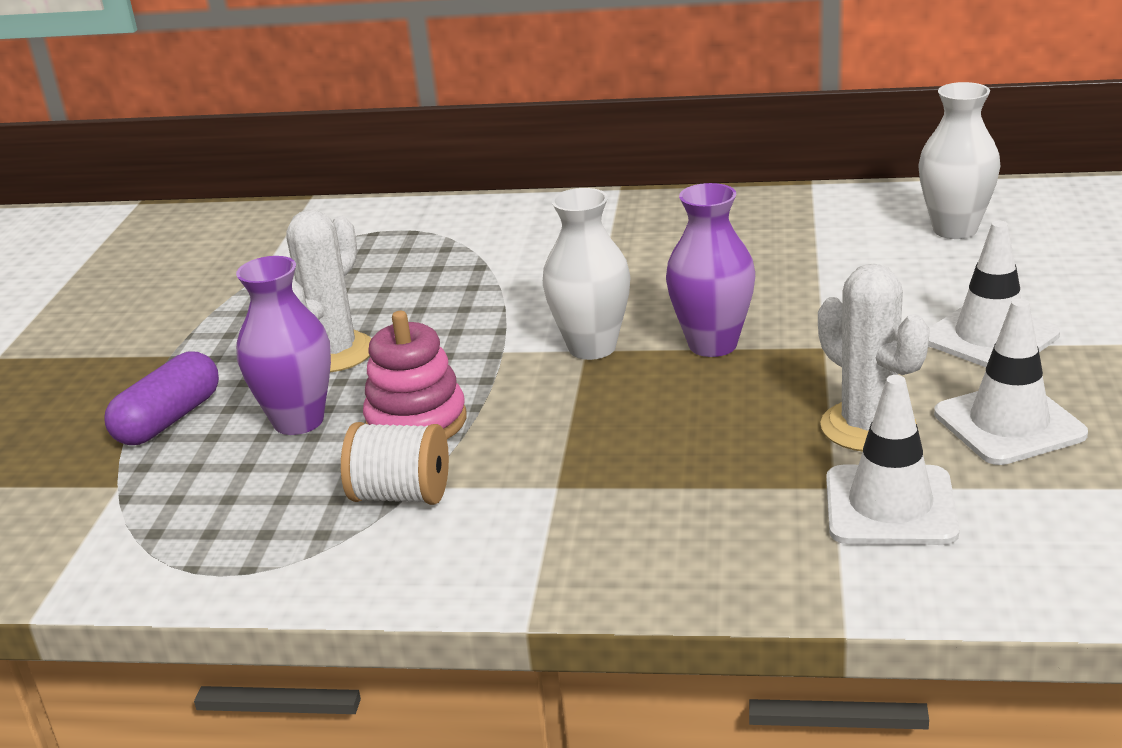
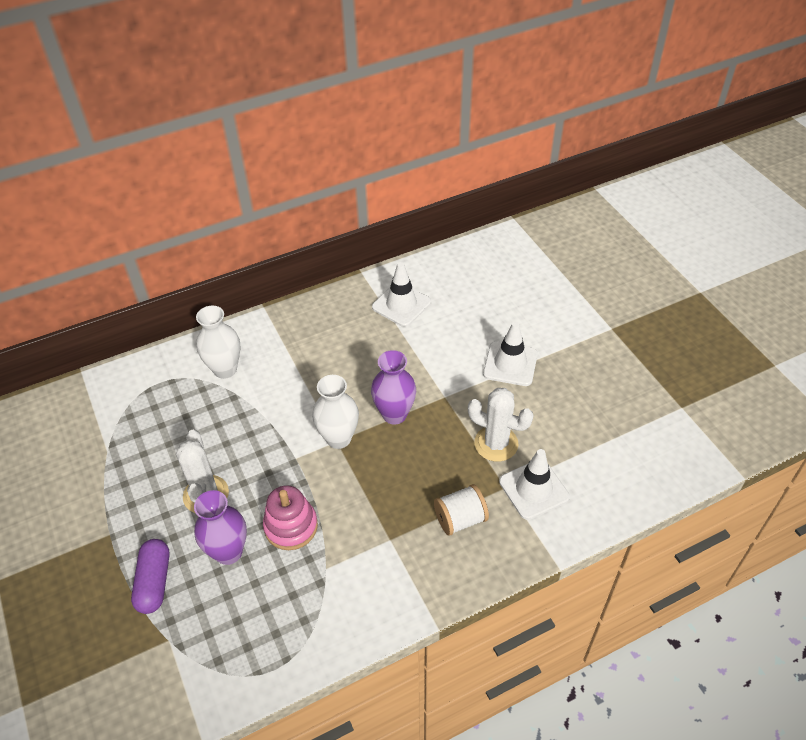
camera: 35 degrees left, 20 degrees up
(401, 495) = (322, 578): white spool -> white spool (460, 519)
(955, 229) = (451, 289): white vase -> white vase (225, 369)
(1009, 424) = (549, 419): white traffic cone -> white traffic cone (401, 305)

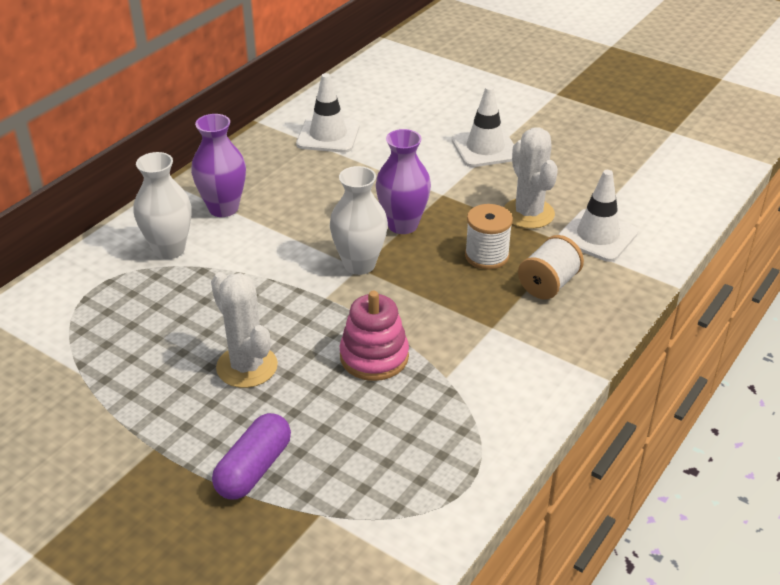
camera: 30 degrees left, 10 degrees down
(154, 582) = (254, 469): purple capsule -> purple capsule turned 60 degrees clockwise
(228, 552) = (321, 406): purple vase -> purple vase (223, 208)
(434, 471) = (486, 256): none -> white spool
(496, 443) = (528, 213): white cactus -> white cactus turned 75 degrees clockwise

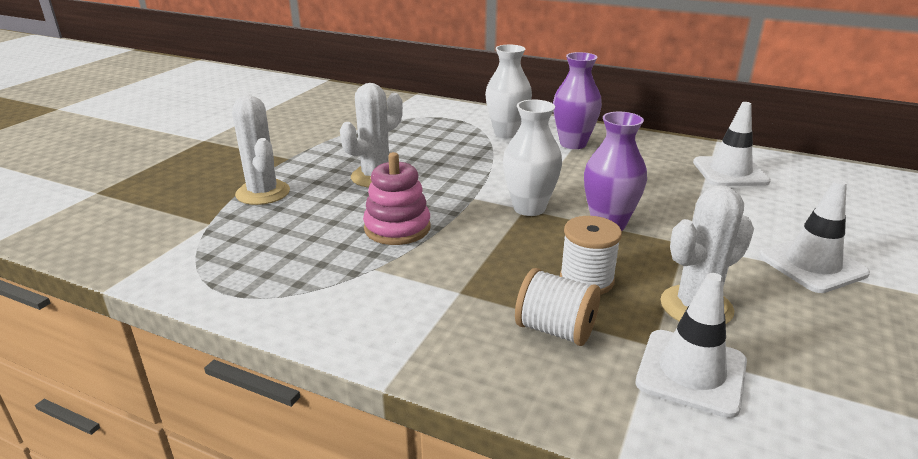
camera: 80 degrees right, 10 degrees down
(254, 469) = (263, 193): purple capsule -> white cactus

